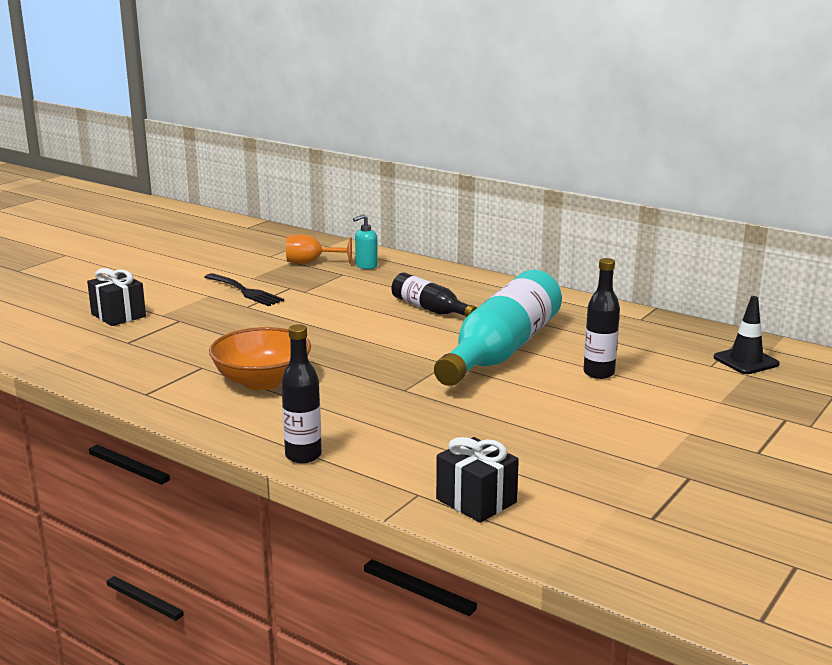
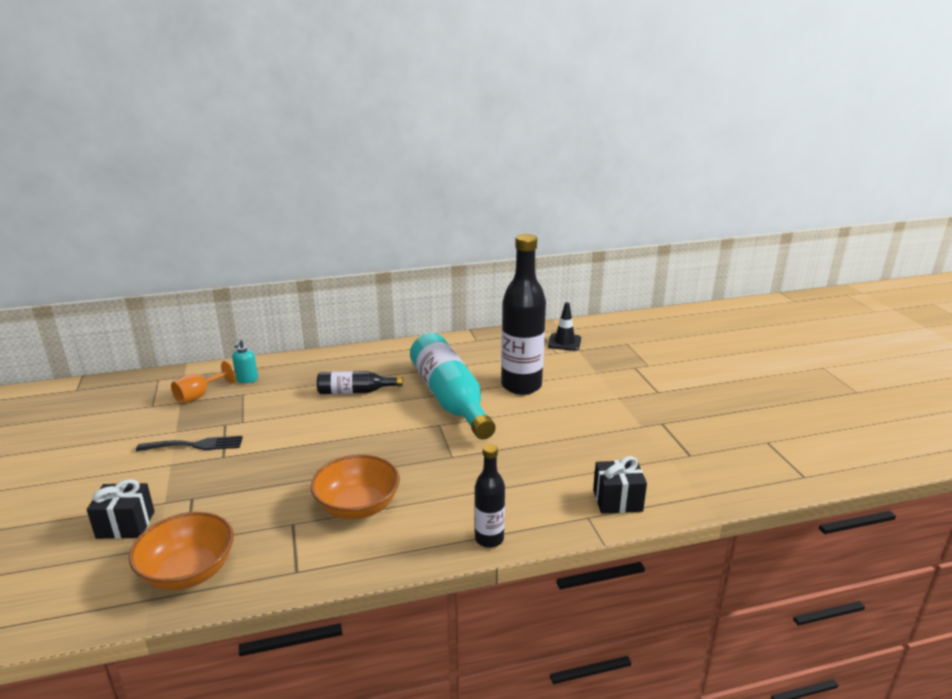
camera: 50 degrees left, 5 degrees up
(96, 358) = (188, 571): none -> orange bowl
(599, 373) = (521, 386): black bottle -> black bottle, size x1.91

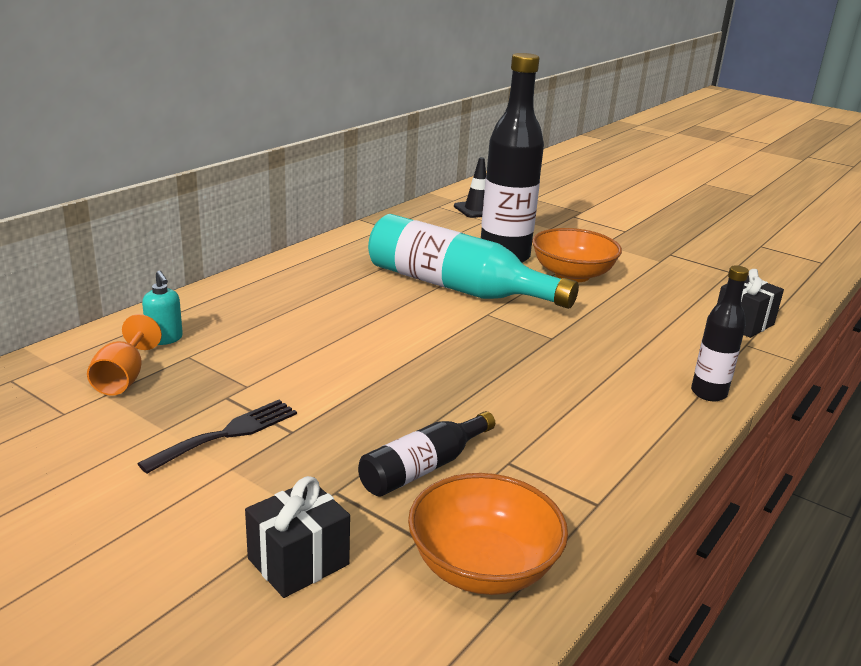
camera: 40 degrees left, 0 degrees up
(355, 391) = (338, 311): black bottle -> black bottle (423, 468)
(357, 506) = (545, 417): orange bowl -> orange bowl (572, 275)

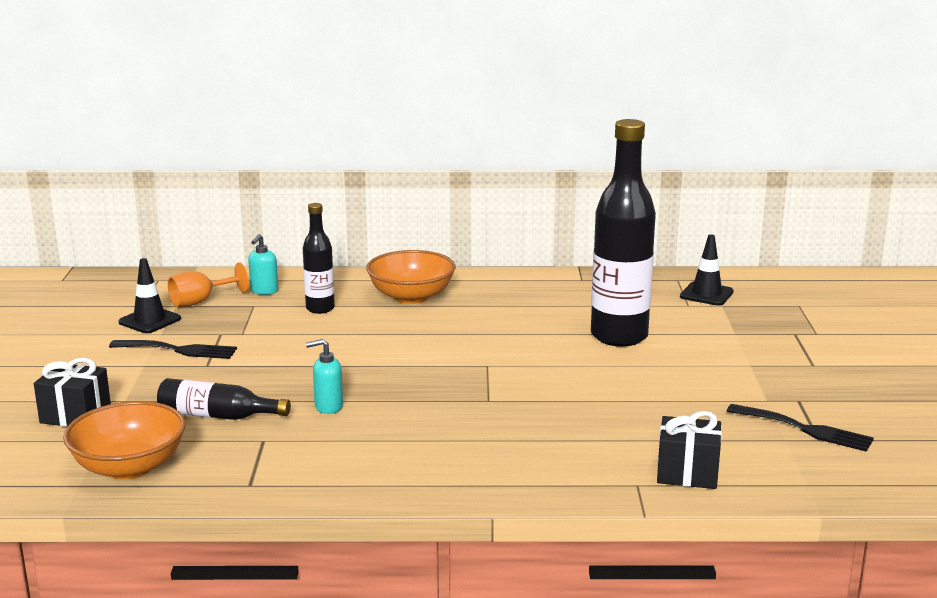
camera: 55 degrees right, 5 degrees down
(116, 423) = (149, 320): none -> black traffic cone
(456, 287) = (515, 339): turquoise bottle -> none
(478, 405) = (328, 407): none -> turquoise soap dispenser
(572, 275) = (639, 372): orange bowl -> orange bowl (411, 296)
(708, 393) = (496, 488): black bottle -> black bottle (320, 308)
(713, 269) = (805, 429): none -> black fork

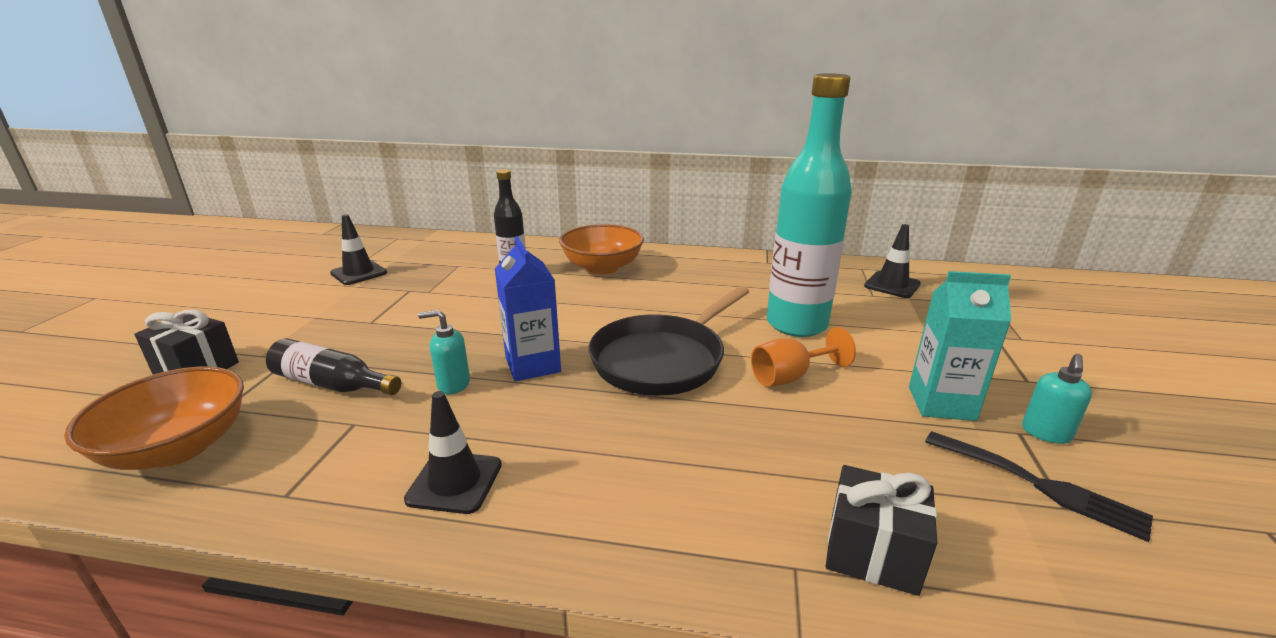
camera: 10 degrees right, 5 degrees up
(179, 350) = (359, 304): black fork -> none
(200, 301) = (416, 259): orange goblet -> orange goblet (790, 377)
(264, 291) = (476, 253): turquoise soap dispenser -> turquoise soap dispenser (1046, 433)
(376, 466) = (455, 482): none -> black traffic cone
(390, 387) = (533, 365): none -> blue carton
(505, 374) = (662, 359): none -> black pan
(619, 336) = (796, 324): black bottle -> turquoise bottle
(742, 386) = (941, 403): none -> turquoise carton

